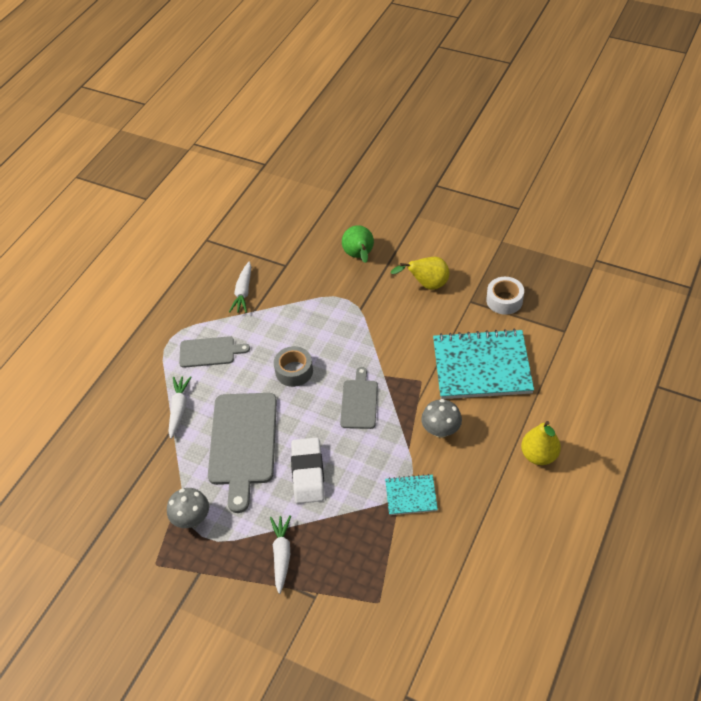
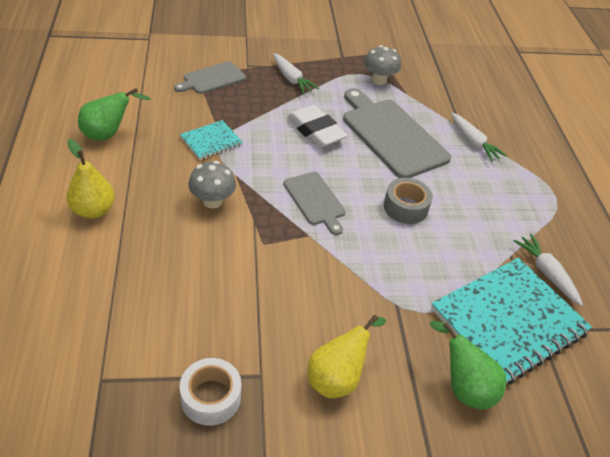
camera: 140 degrees right, 5 degrees down
(210, 352) = (504, 197): grey cutting board -> grey cutting board (212, 78)
(481, 366) = (199, 284): turquoise notebook -> turquoise notebook (508, 321)
(503, 540) = (108, 134): none -> green pear

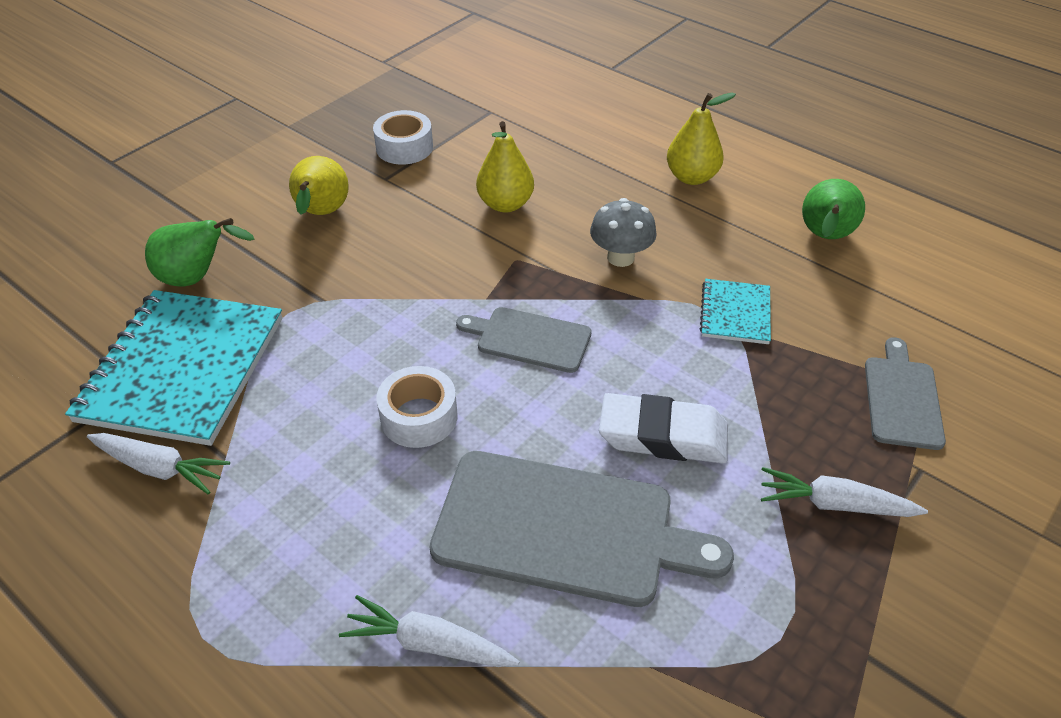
camera: 140 degrees right, 0 degrees up
(217, 283) = (505, 204): none -> yellow pear
(379, 80) = (735, 654): grey mushroom -> none
(405, 207) = (419, 417): grey tape -> white tape

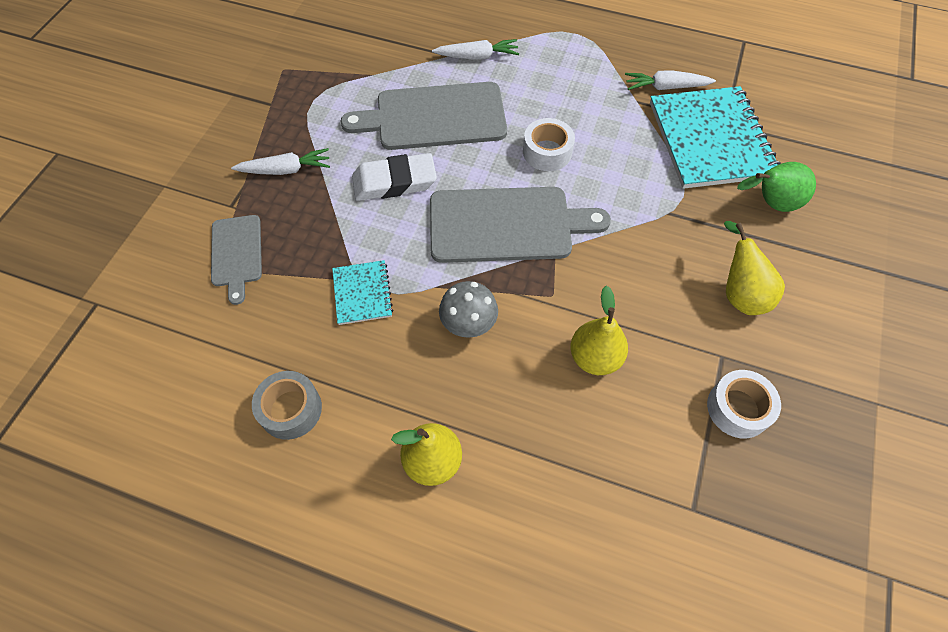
camera: 160 degrees right, 15 degrees up
(529, 339) = (507, 225): grey cutting board -> grey cutting board, size x1.80
(825, 237) = (291, 409): green pear -> grey tape

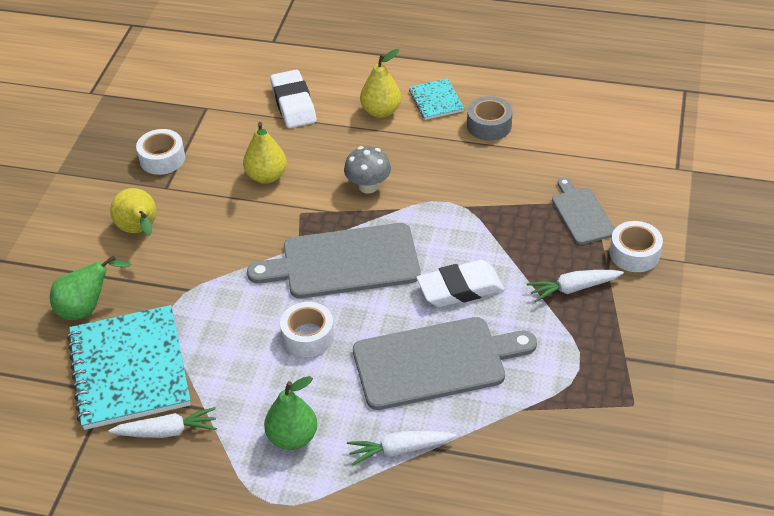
camera: 175 degrees right, 15 degrees down
(207, 199) = (634, 254): none -> white tape
(362, 293) = (461, 197): turquoise notebook -> turquoise notebook (436, 100)
(560, 498) = (293, 104): none -> white eraser
(562, 73) = (292, 437): none -> green pear

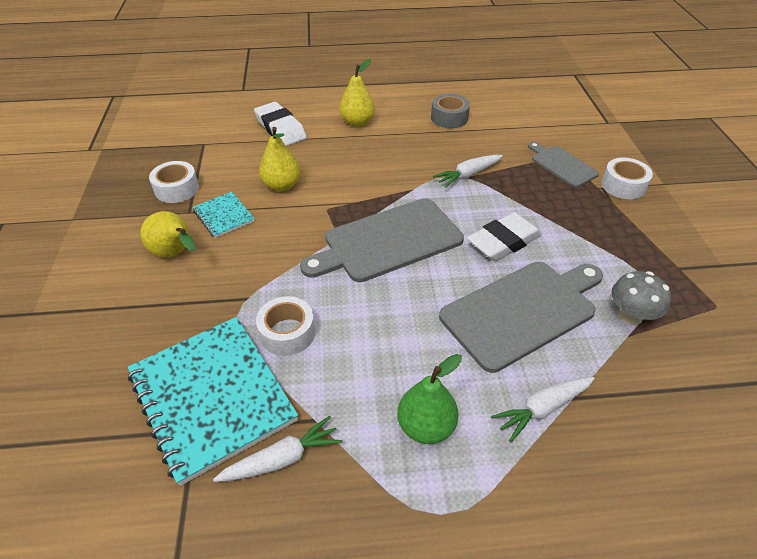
camera: 20 degrees left, 0 degrees up
(87, 308) = (141, 342): green pear -> none
(308, 336) = (388, 315): white tape -> white tape (287, 333)
(368, 186) = (376, 177): grey mushroom -> grey mushroom (630, 316)
(436, 100) = (397, 108): turquoise notebook -> turquoise notebook (224, 216)
(573, 288) = (596, 221): white carrot -> white carrot (468, 175)

